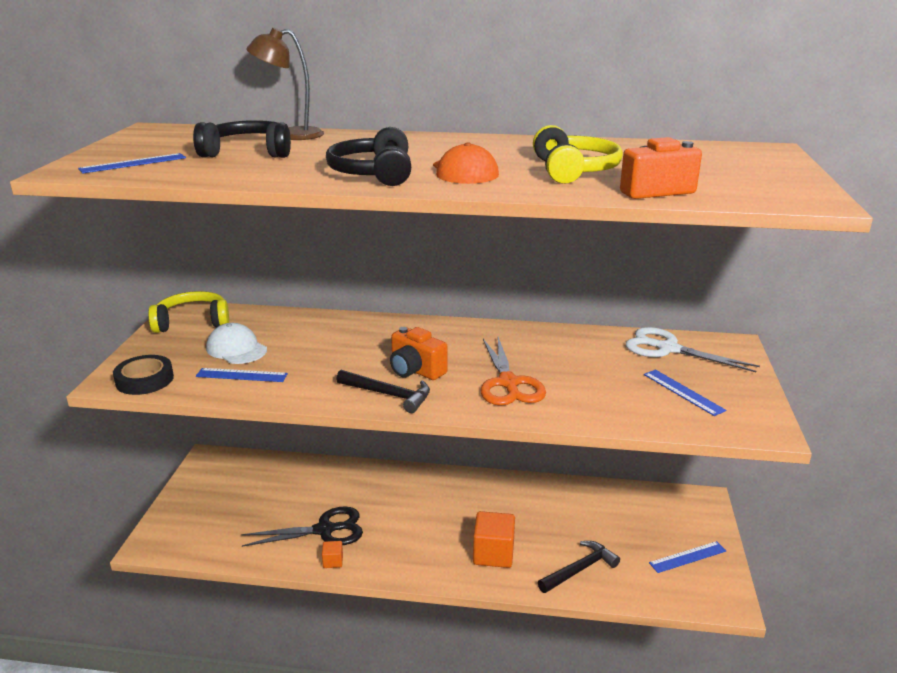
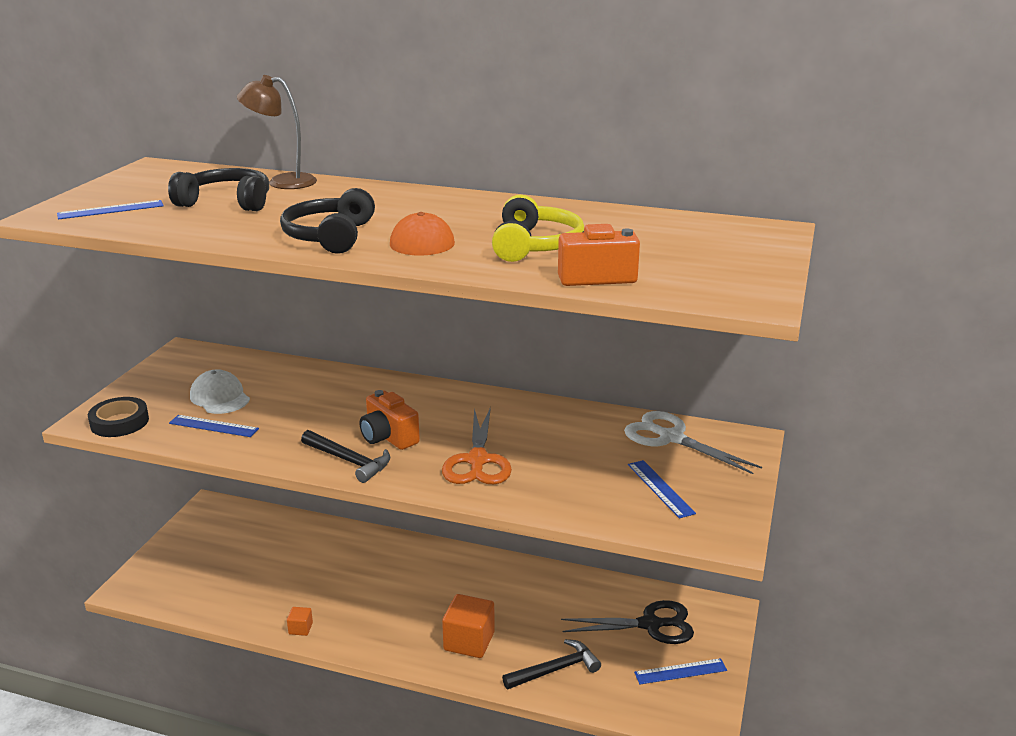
camera: 10 degrees right, 0 degrees up
(192, 322) = (188, 364): yellow headphones -> none
(325, 530) = (303, 595): black scissors -> black scissors (651, 624)

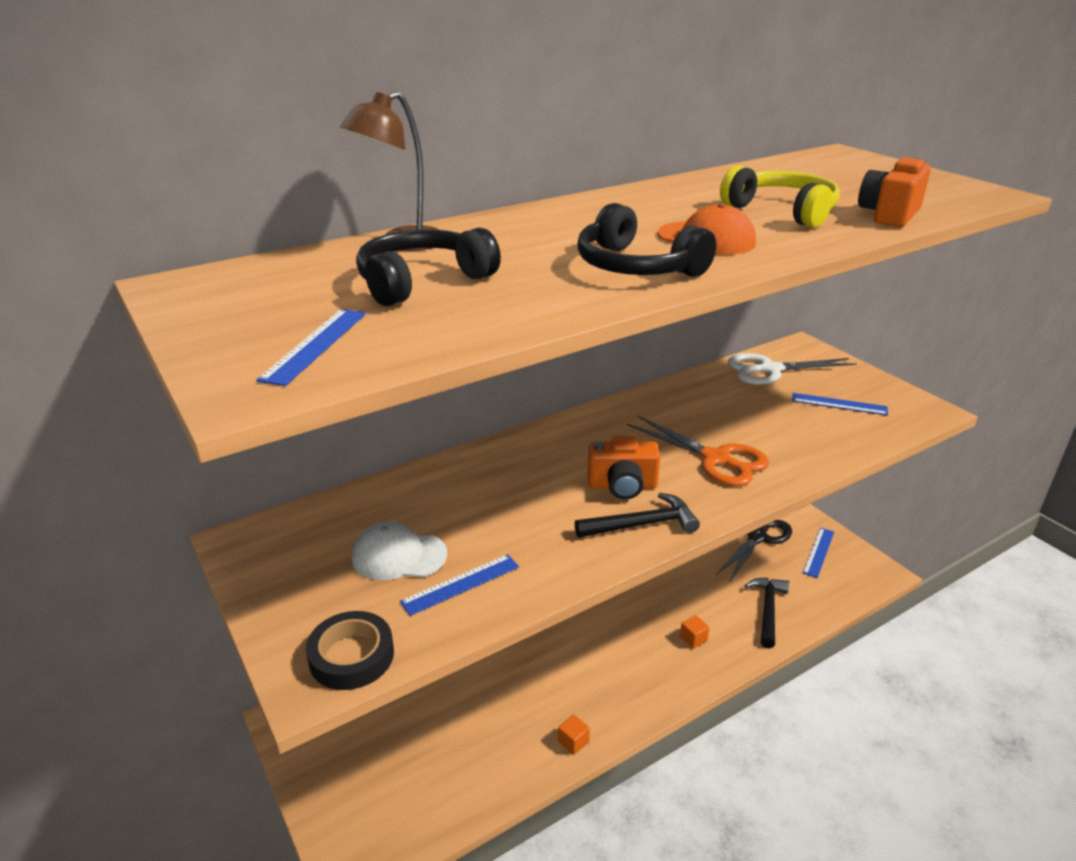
camera: 50 degrees left, 5 degrees up
(469, 641) = (693, 639): orange cube -> orange cube, size x0.49

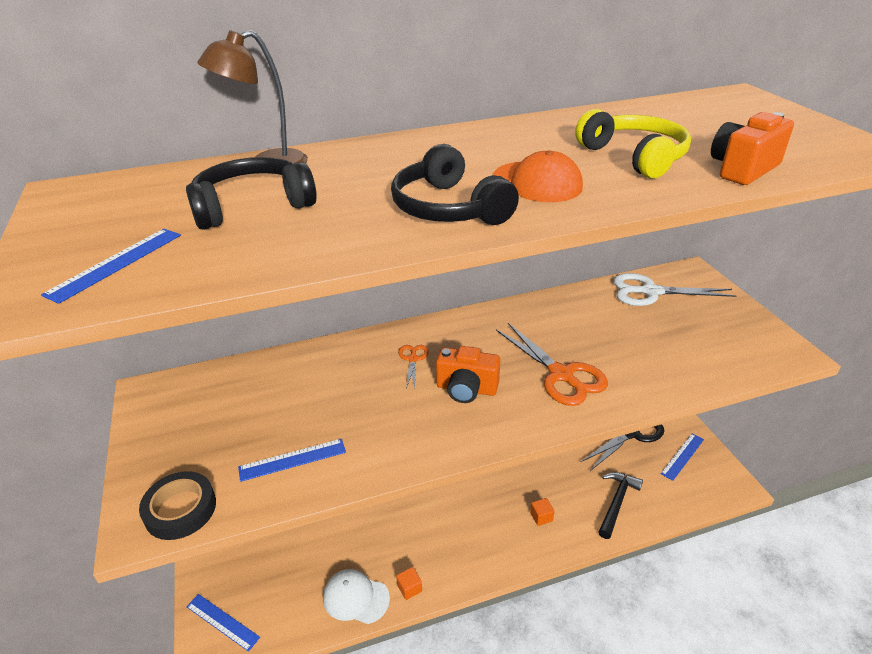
camera: 15 degrees right, 5 degrees up
(398, 556) = (256, 425): white cap -> white cap (355, 598)
(548, 465) = (413, 359): none -> orange scissors
(642, 524) = (467, 429): black hammer -> none
(839, 404) = (702, 335): blue ruler -> blue ruler (222, 622)

